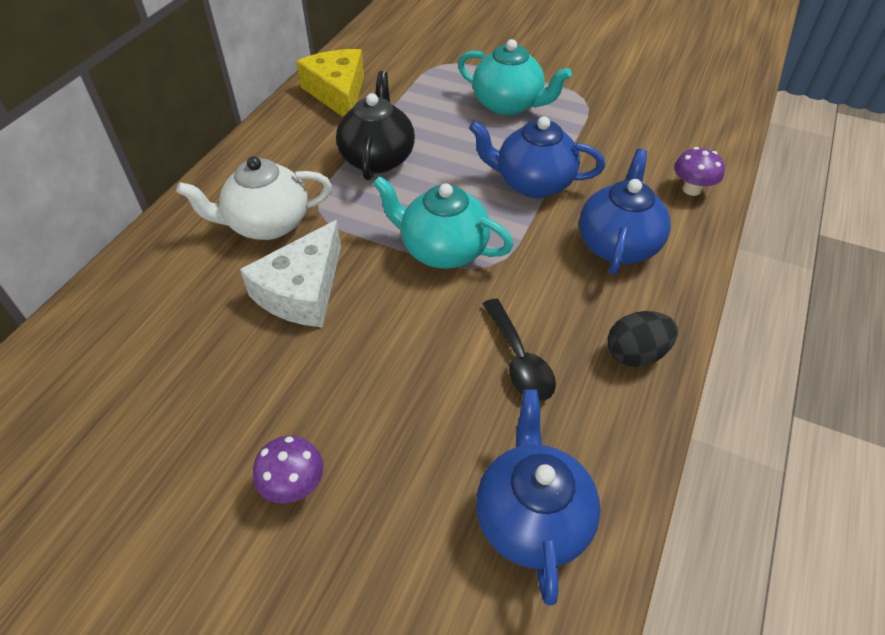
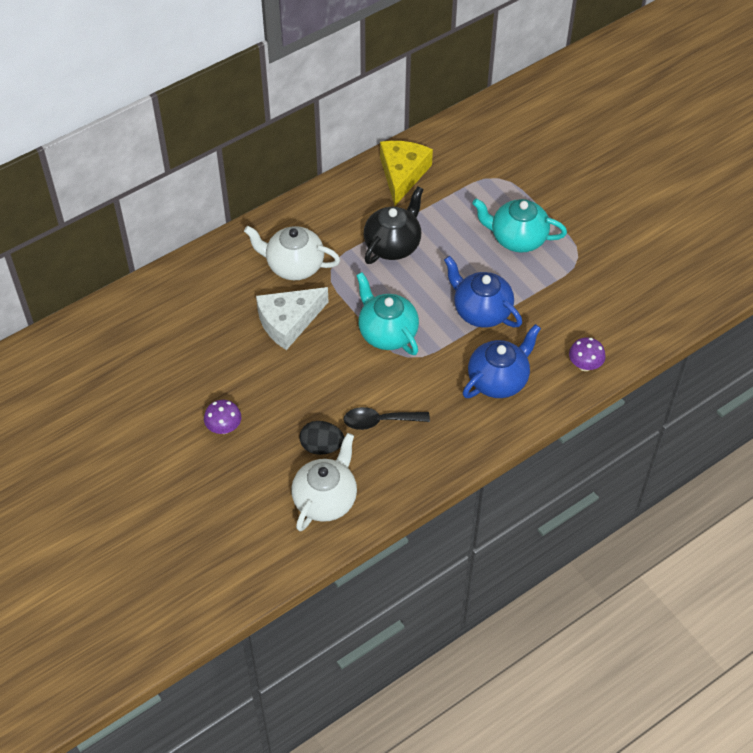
camera: 30 degrees right, 5 degrees up
(509, 105) = (517, 238): turquoise teapot -> turquoise teapot turned 135 degrees clockwise
(519, 360) = (380, 421): black spoon -> black spoon turned 75 degrees clockwise
(532, 517) = (325, 499): blue teapot -> white teapot
(636, 354) = (448, 450): black egg -> black egg (322, 446)

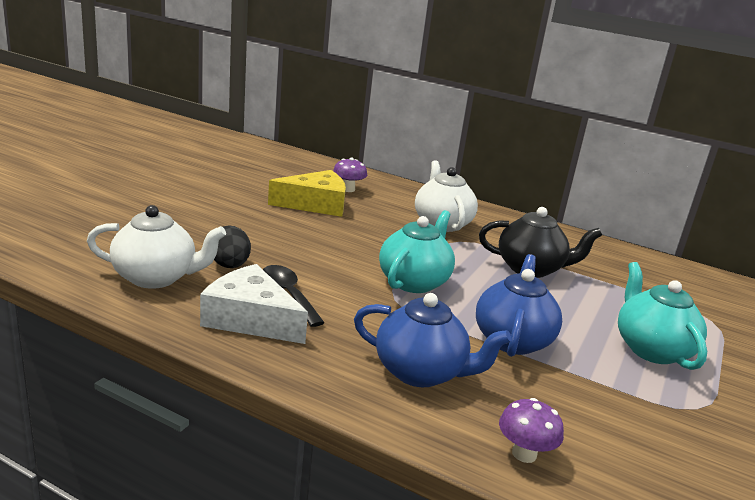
camera: 60 degrees right, 30 degrees down
(224, 428) = (222, 216): purple mushroom -> purple mushroom (348, 189)
(288, 321) = (374, 229): white cheese -> white cheese (251, 319)
(402, 174) = (623, 261): yellow cheese -> yellow cheese (315, 204)

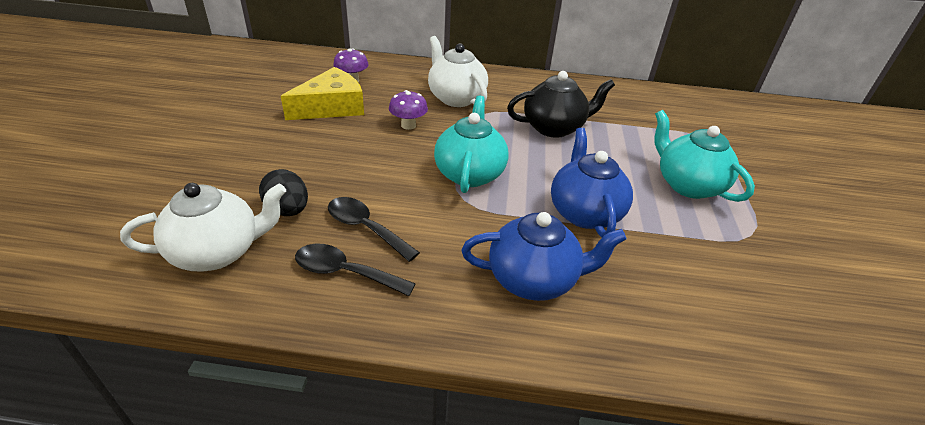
camera: 20 degrees left, 15 degrees up
(251, 319) = (346, 272): white cheese -> black spoon
(524, 454) = (665, 339): purple mushroom -> purple mushroom (408, 125)

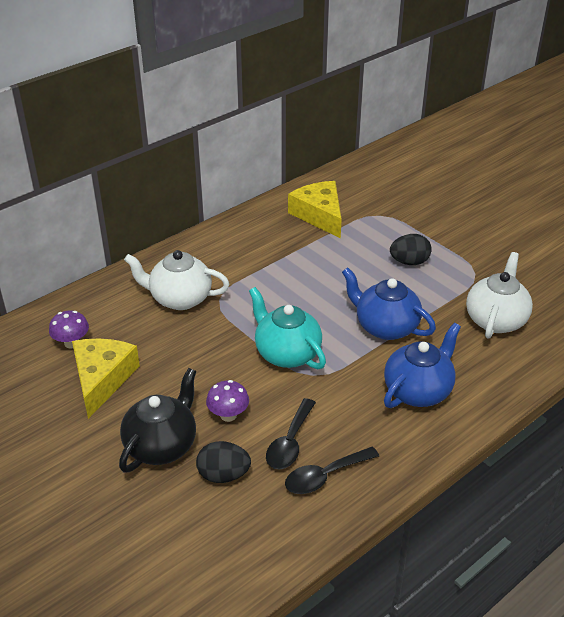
camera: 45 degrees left, 0 degrees up
(218, 251) = (233, 536): white teapot -> white teapot (495, 320)
(366, 228) = (290, 442): black spoon -> black spoon turned 60 degrees counterclockwise
(408, 125) = (187, 349): purple mushroom -> purple mushroom (228, 415)
(554, 127) = (283, 274): black teapot -> black teapot (162, 445)
(649, 112) = (319, 215): none -> yellow cheese
(687, 184) = (409, 262): turquoise teapot -> black egg

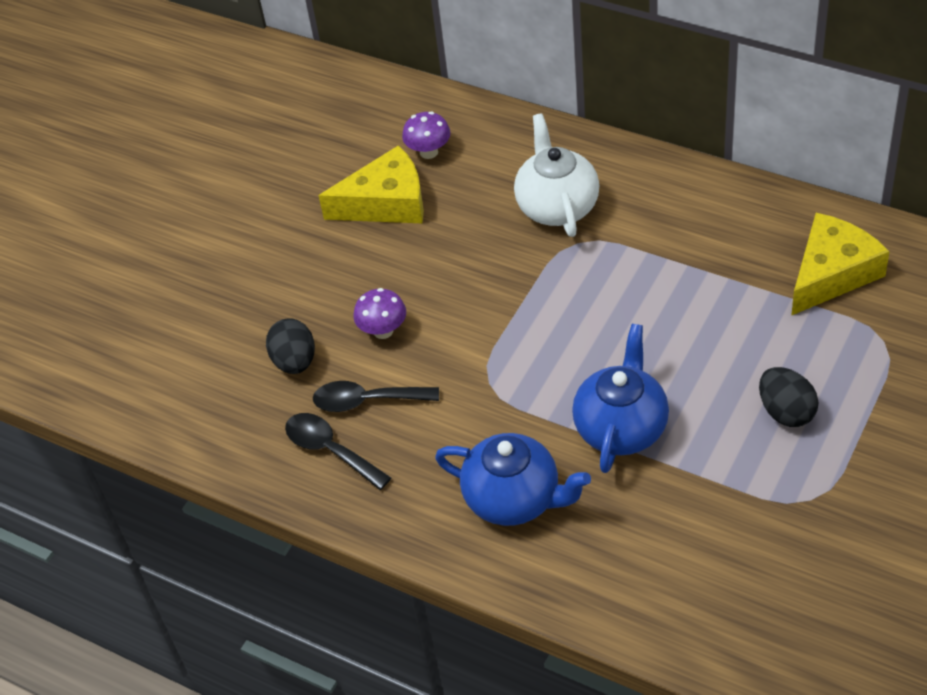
camera: 75 degrees right, 10 degrees up
(162, 445) = (314, 294): black teapot -> none
(286, 353) = (513, 344): turquoise teapot -> none
(495, 320) = (711, 551): white teapot -> none

